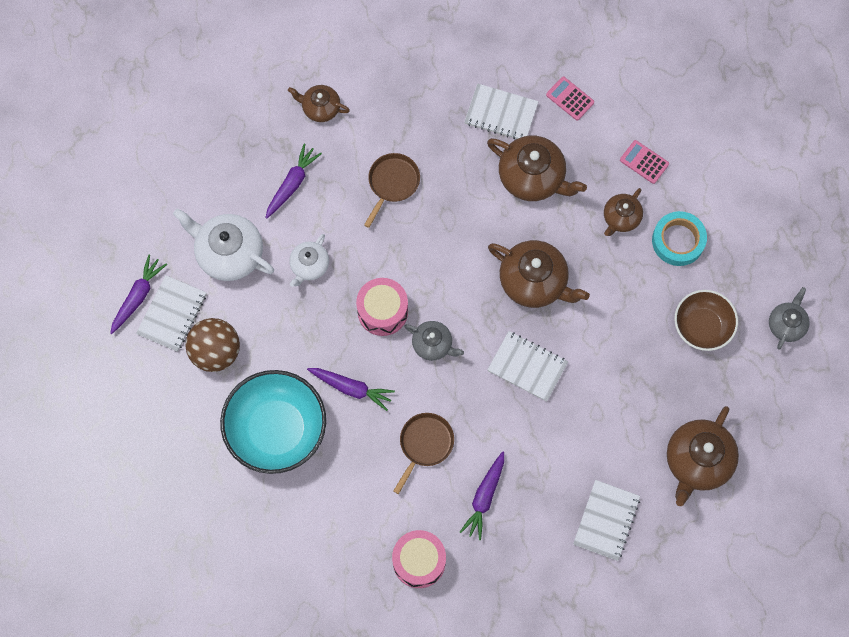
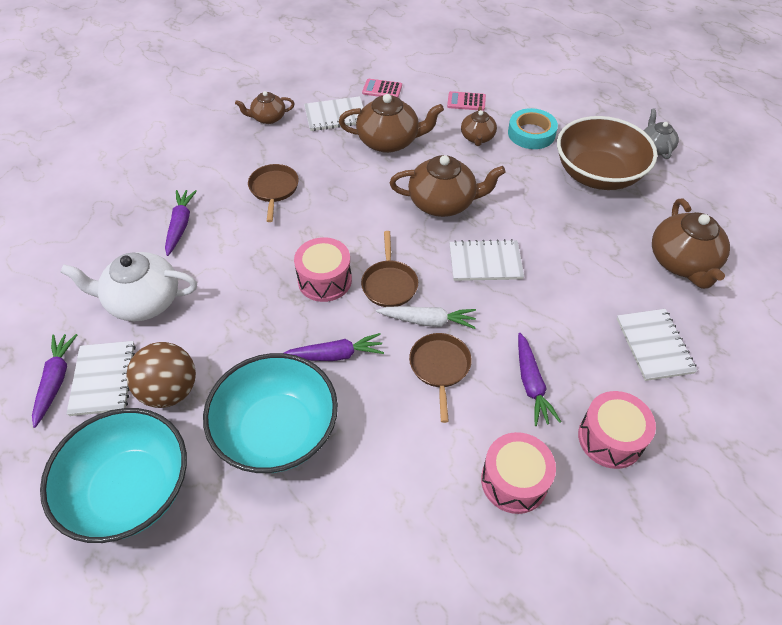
camera: 30 degrees left, 20 degrees down
(158, 419) = (130, 490): none -> turquoise bowl
(309, 266) = (231, 276): white teapot -> none
(320, 108) = (178, 167): brown teapot -> brown teapot (268, 118)
(433, 344) = (389, 284): grey teapot -> brown pan
(442, 397) = (427, 321): none -> white carrot
(510, 571) = (610, 438): none -> pink drum
(702, 326) = (597, 174): brown bowl -> brown bowl, size x1.62

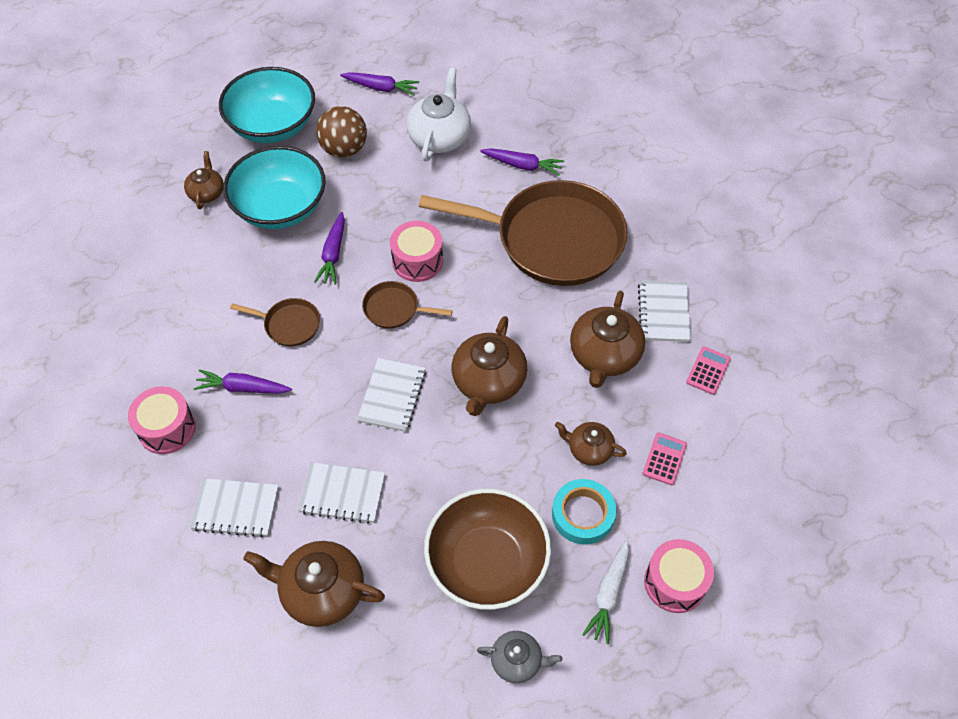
camera: 105 degrees right, 5 degrees up
(103, 379) = (371, 113): white notebook -> white notebook (342, 494)
(268, 118) = (672, 249): brown teapot -> brown teapot (207, 193)
(274, 189) = (552, 239): brown pan -> brown pan, size x2.39
(427, 321) = (341, 328): white carrot -> white carrot (608, 594)
(514, 481) = (168, 346): pink drum -> pink drum (675, 582)

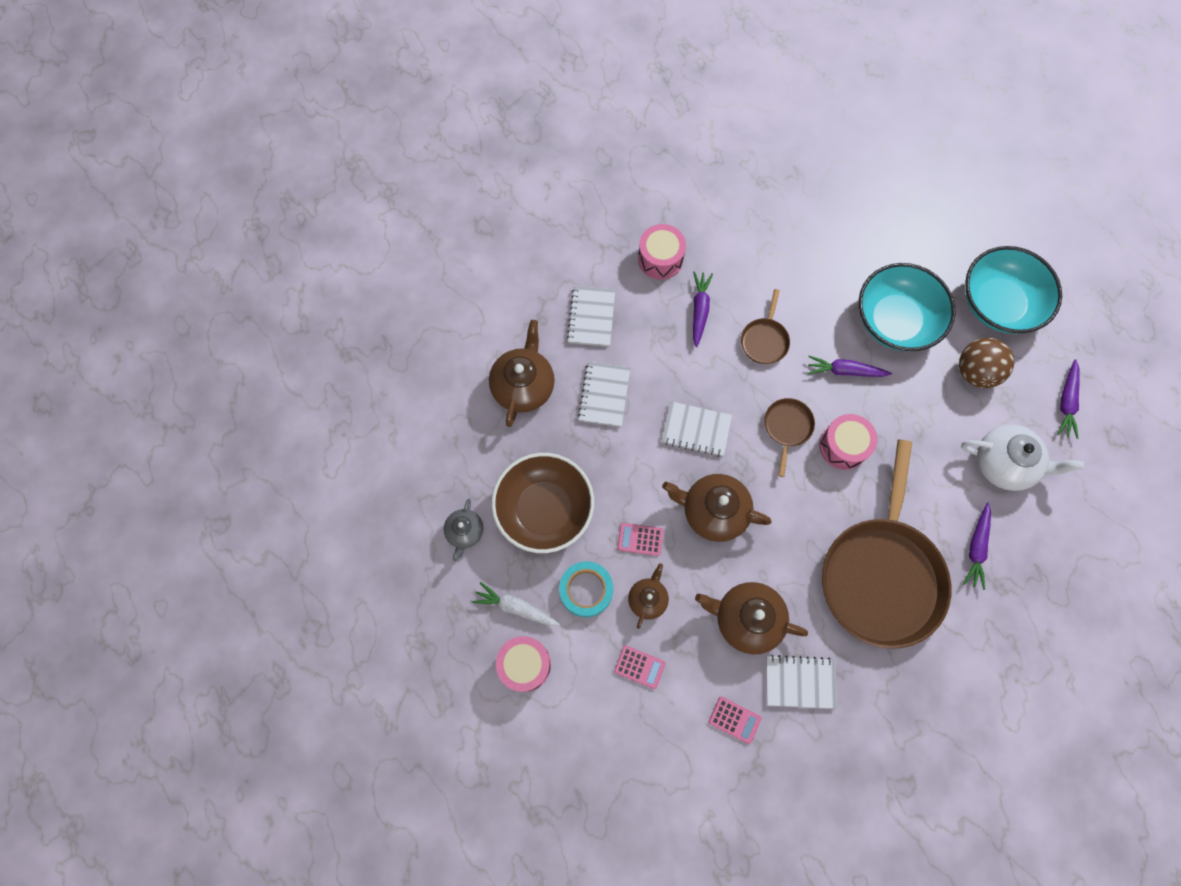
camera: 90 degrees right, 15 degrees up
(207, 193) = (905, 256): brown teapot -> none
(521, 456) = (640, 539): none -> pink calculator

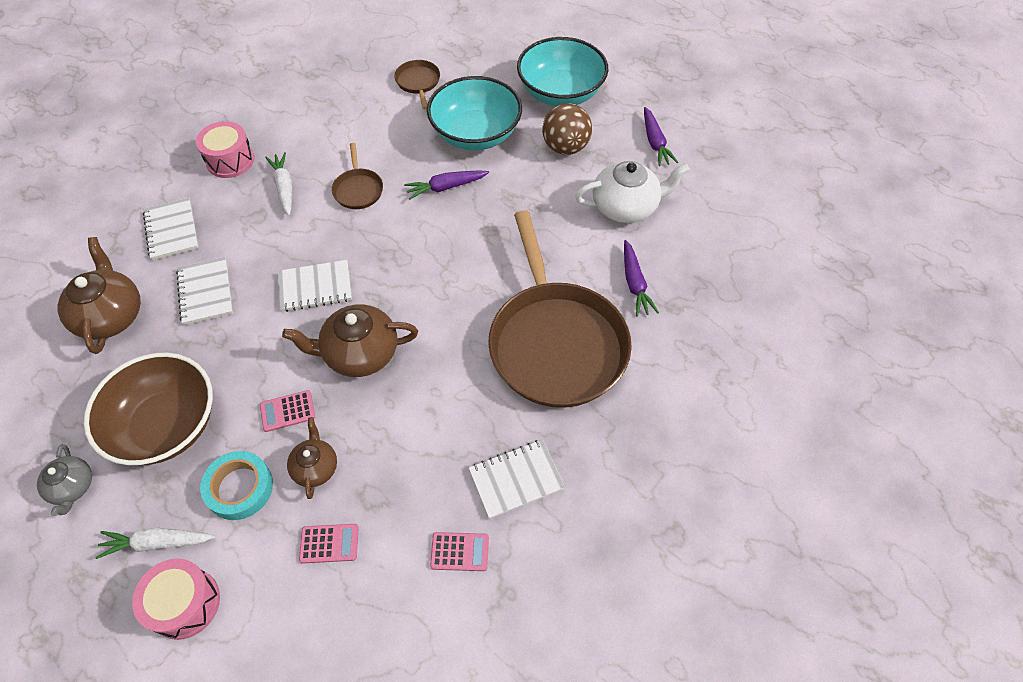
camera: 25 degrees left, 15 degrees down
(699, 310) = (284, 188): purple carrot -> white carrot
(746, 619) = (433, 441): brown teapot -> none
(787, 428) = (408, 252): brown pan -> brown pan (418, 82)
(843, 446) = (470, 247): pink drum -> none

